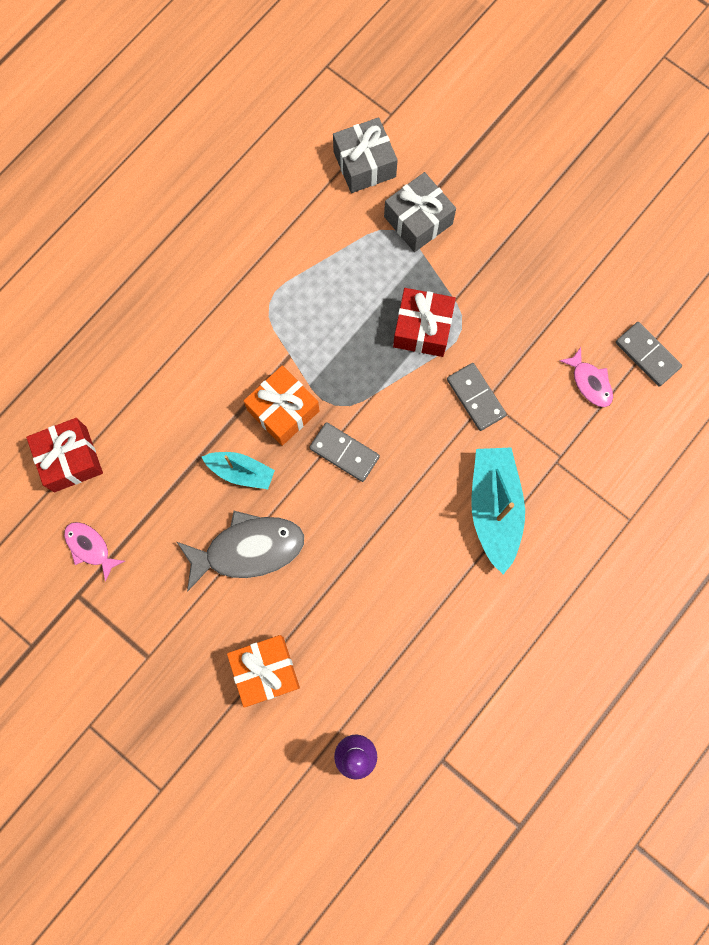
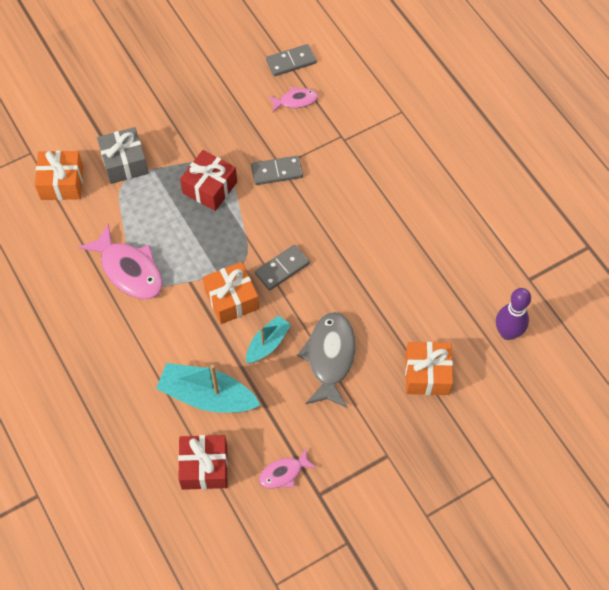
camera: 70 degrees left, 15 degrees down
(280, 284) = (129, 270): none -> pink fish
(364, 164) = (62, 183): grey gift -> orange gift
(494, 509) = (362, 188): turquoise boat -> turquoise boat (207, 396)

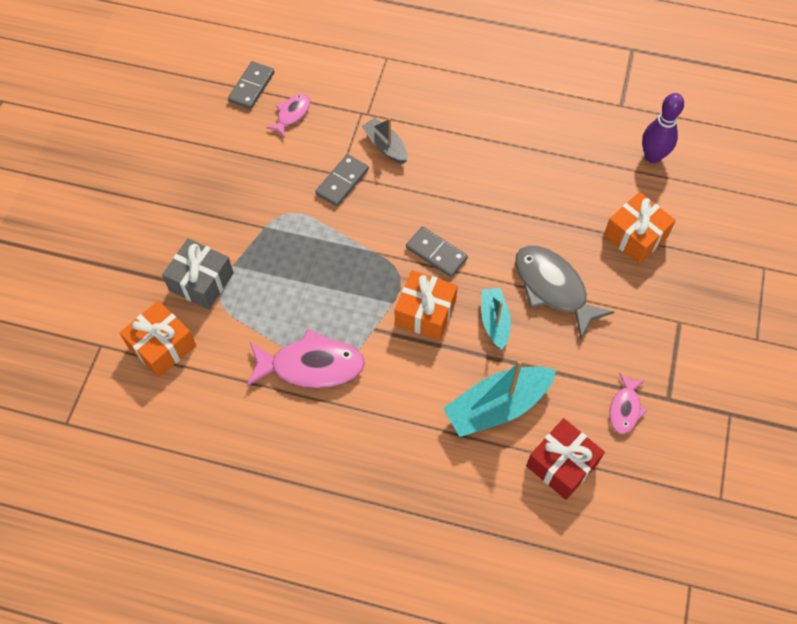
camera: 45 degrees left, 0 degrees up
(210, 187) = (301, 240): red gift -> none
(282, 268) = (436, 253): grey domino -> grey domino turned 60 degrees counterclockwise
(331, 171) = (385, 146): none -> grey boat

